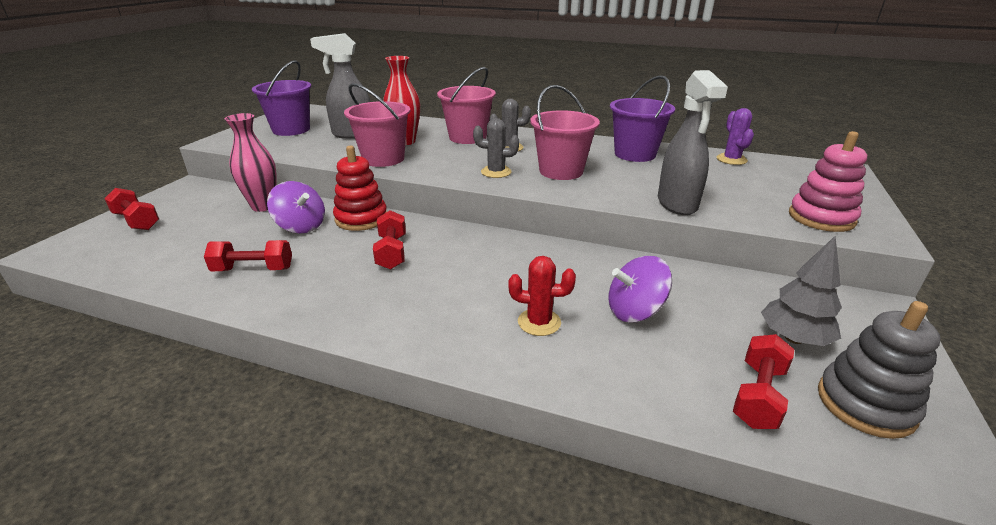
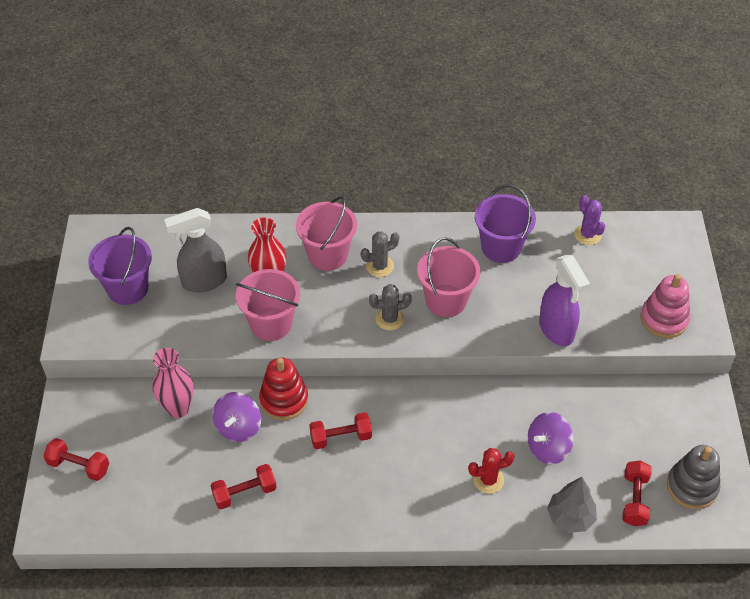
camera: 20 degrees left, 20 degrees up
(301, 226) = (238, 427): purple spinning top -> purple spinning top turned 90 degrees clockwise
(392, 252) = (341, 437): red dumbbell -> red dumbbell turned 75 degrees counterclockwise
(677, 204) = (556, 330): grey spray bottle -> purple spray bottle
(793, 338) = (651, 443): grey tree -> grey tree (570, 517)

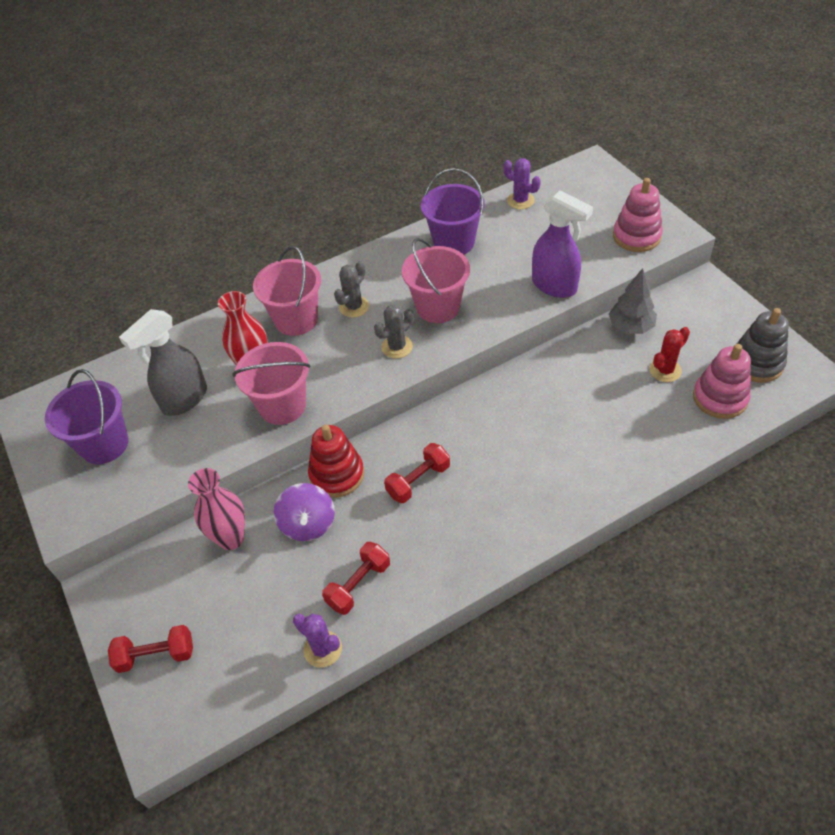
camera: 25 degrees left, 0 degrees up
(190, 525) = (322, 649): none -> purple cactus
(488, 480) = (583, 447): red cactus -> red cactus (665, 370)
(548, 448) = (614, 393): purple spinning top -> none
(570, 517) = (679, 442): grey tree -> grey tree (631, 327)
(634, 499) = (720, 398): red dumbbell -> pink stacking toy

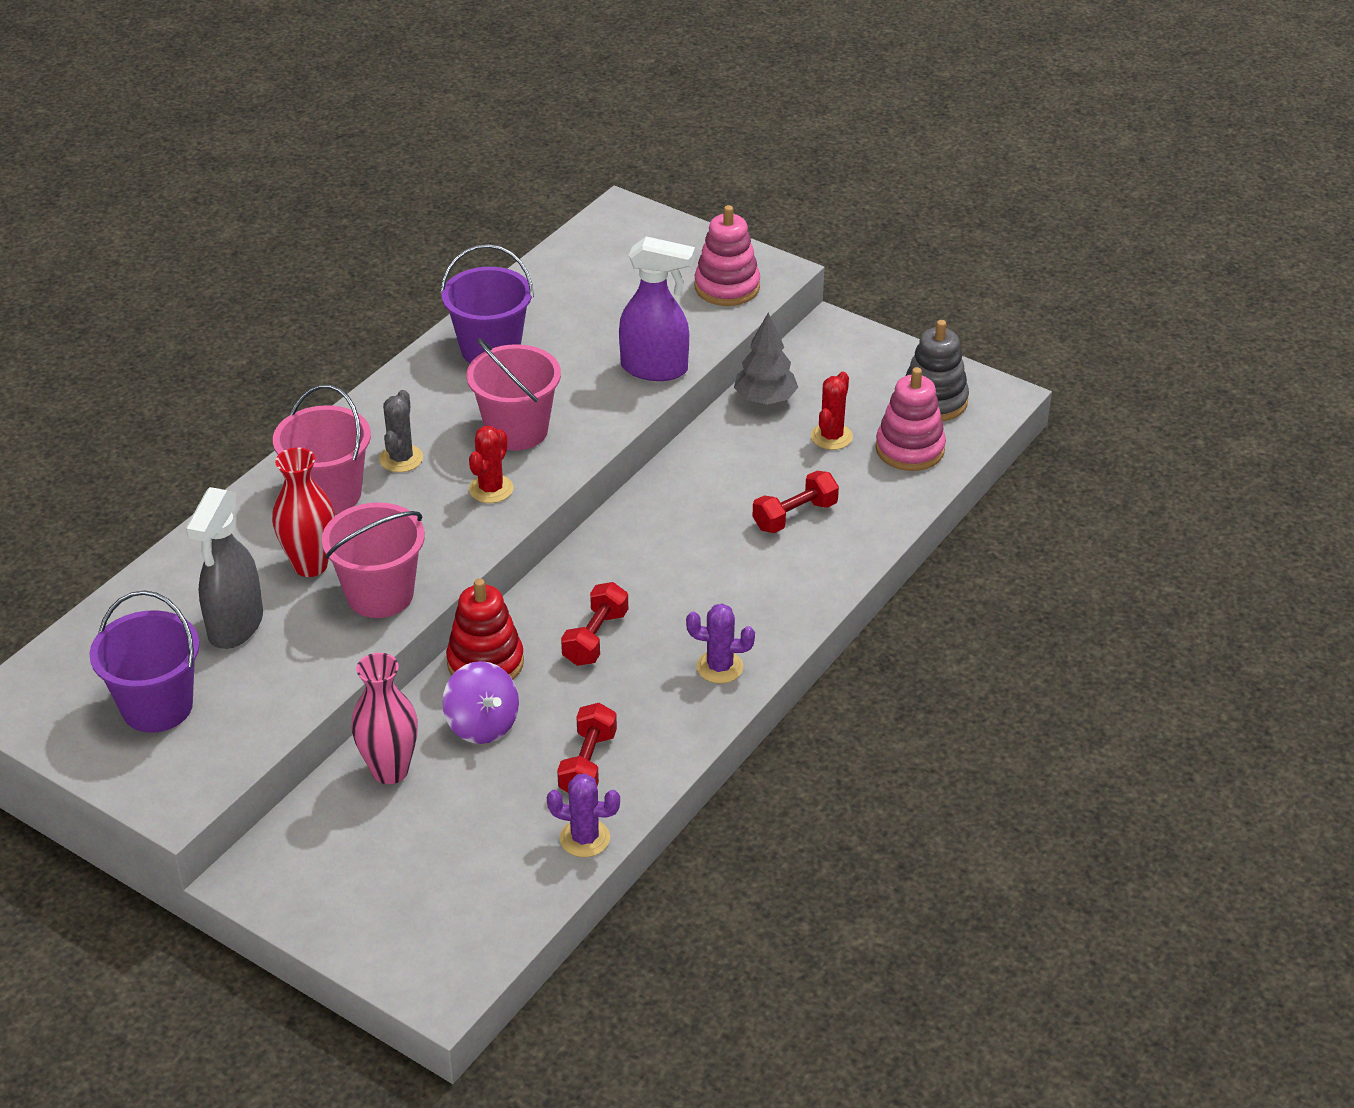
camera: 30 degrees left, 10 degrees down
(156, 655) = (376, 915): red dumbbell -> red dumbbell (794, 516)
(397, 347) = (491, 489): grey cactus -> red cactus
(520, 201) = (551, 278): purple cactus -> purple cactus (719, 667)

